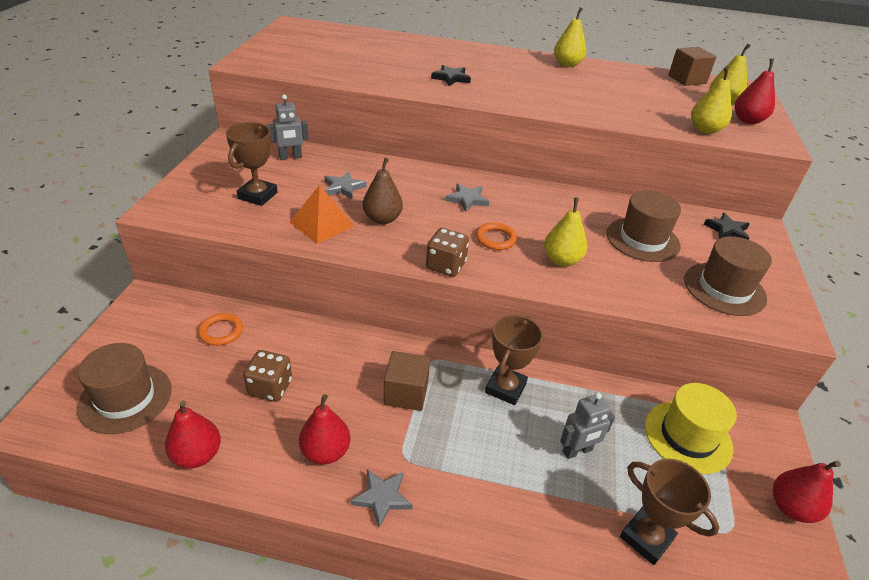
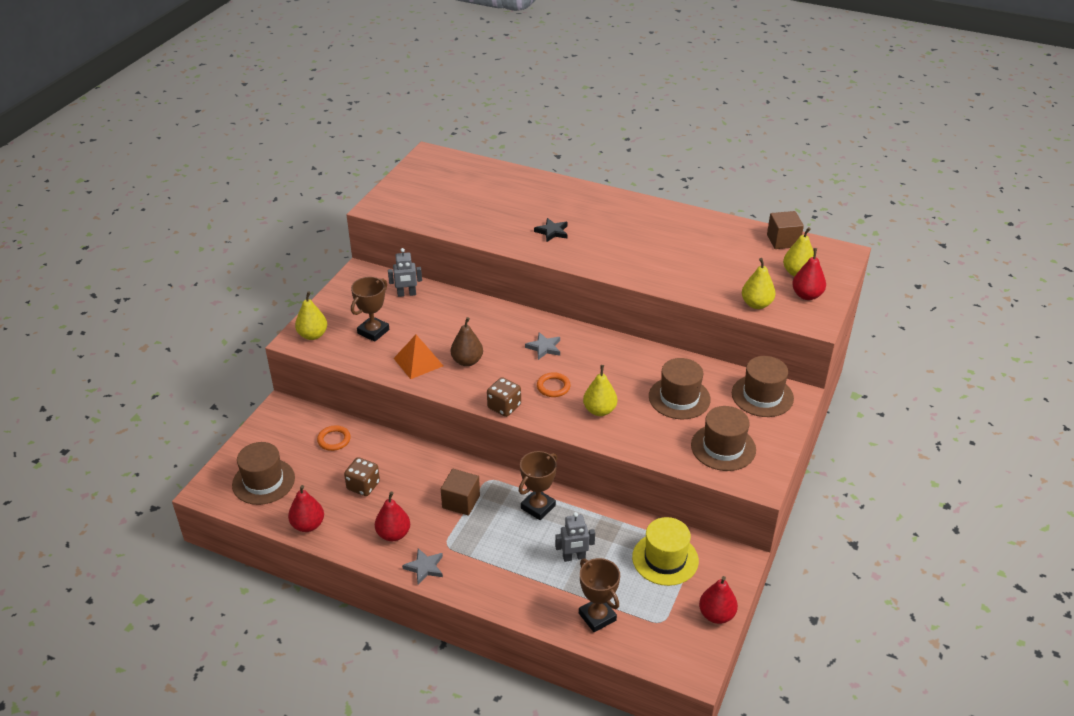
camera: 15 degrees right, 0 degrees up
(343, 188) = (443, 328): grey star -> none
(567, 64) = (672, 217): yellow pear -> yellow pear (313, 335)
(727, 230) = (762, 396): black star -> brown hat

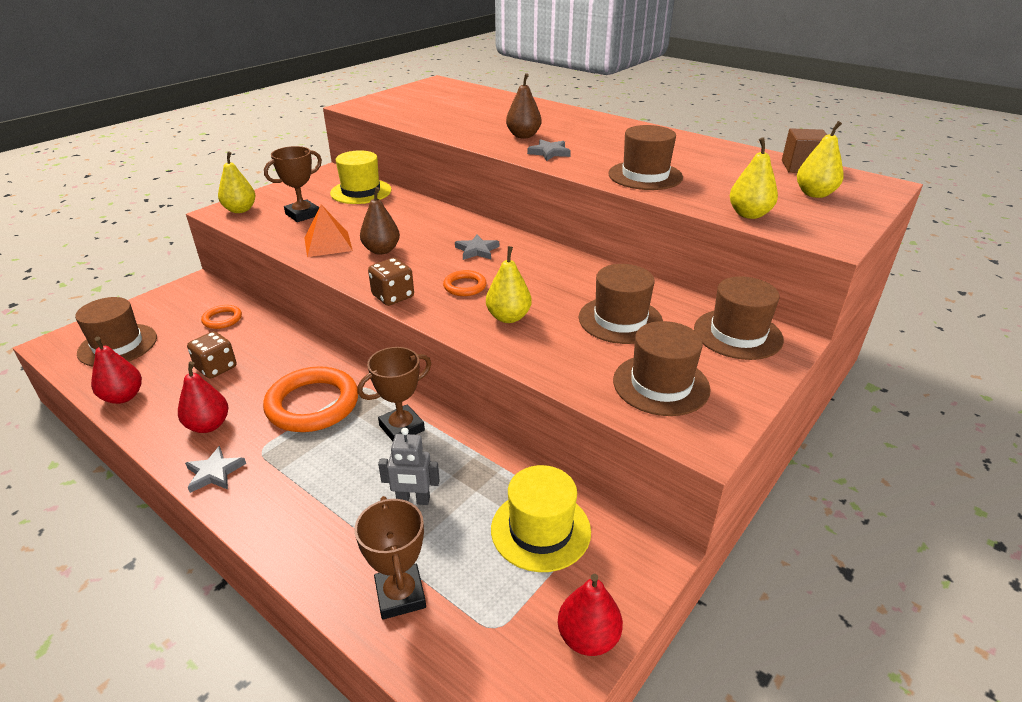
camera: 15 degrees right, 5 degrees down
(406, 294) = (361, 192): grey robot -> yellow hat
(461, 501) = (312, 404): brown cube -> orange ring
(552, 232) = (523, 136): black star -> brown pear
(584, 252) = (549, 152): none -> grey star
(670, 270) = (645, 175): none -> brown hat
(807, 295) = (823, 214): red pear -> none

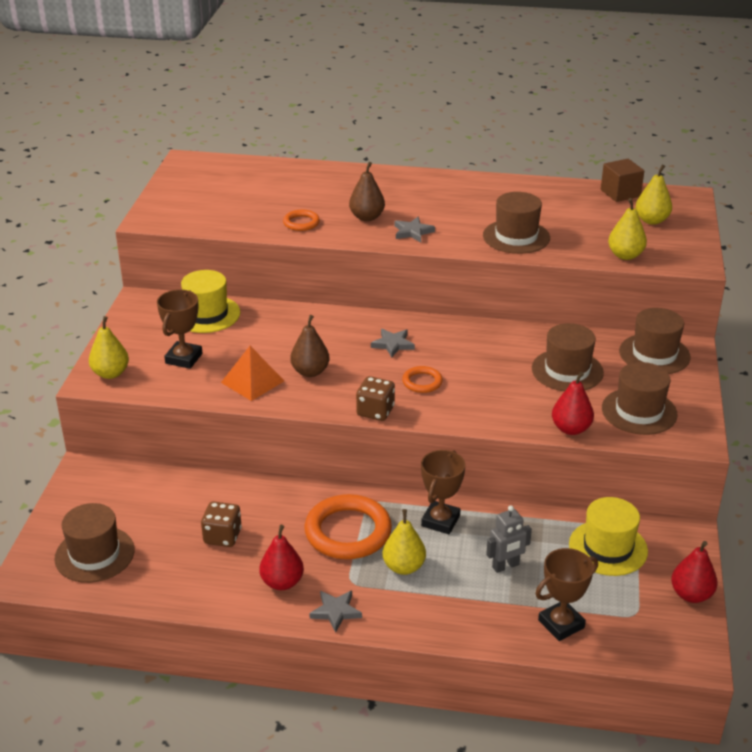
camera: 30 degrees left, 0 degrees up
(123, 397) = (171, 592): red pear -> red pear (571, 429)
(222, 319) = (165, 493): orange ring -> orange ring (301, 223)
(400, 595) = (561, 624): brown trophy -> brown trophy turned 75 degrees counterclockwise
(508, 317) = (486, 397): yellow pear -> yellow pear (404, 567)

